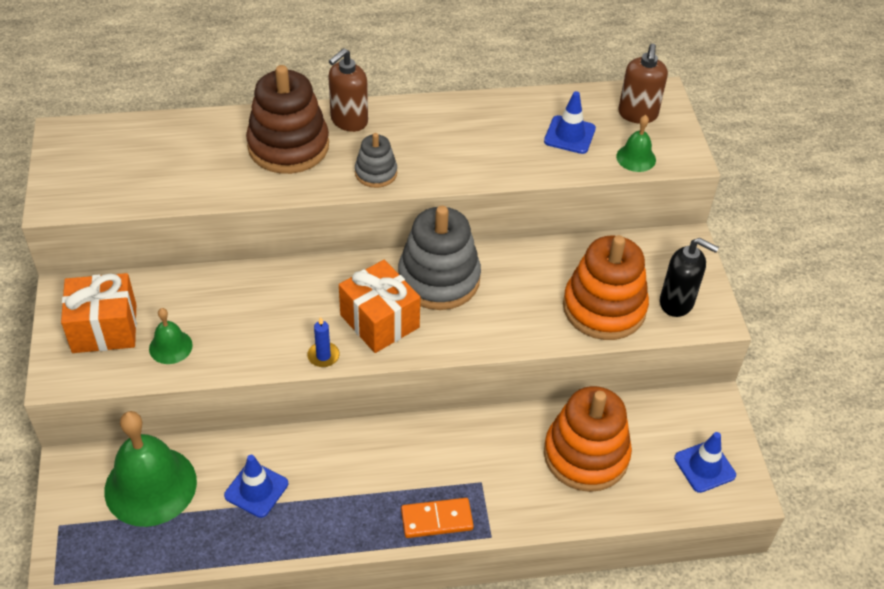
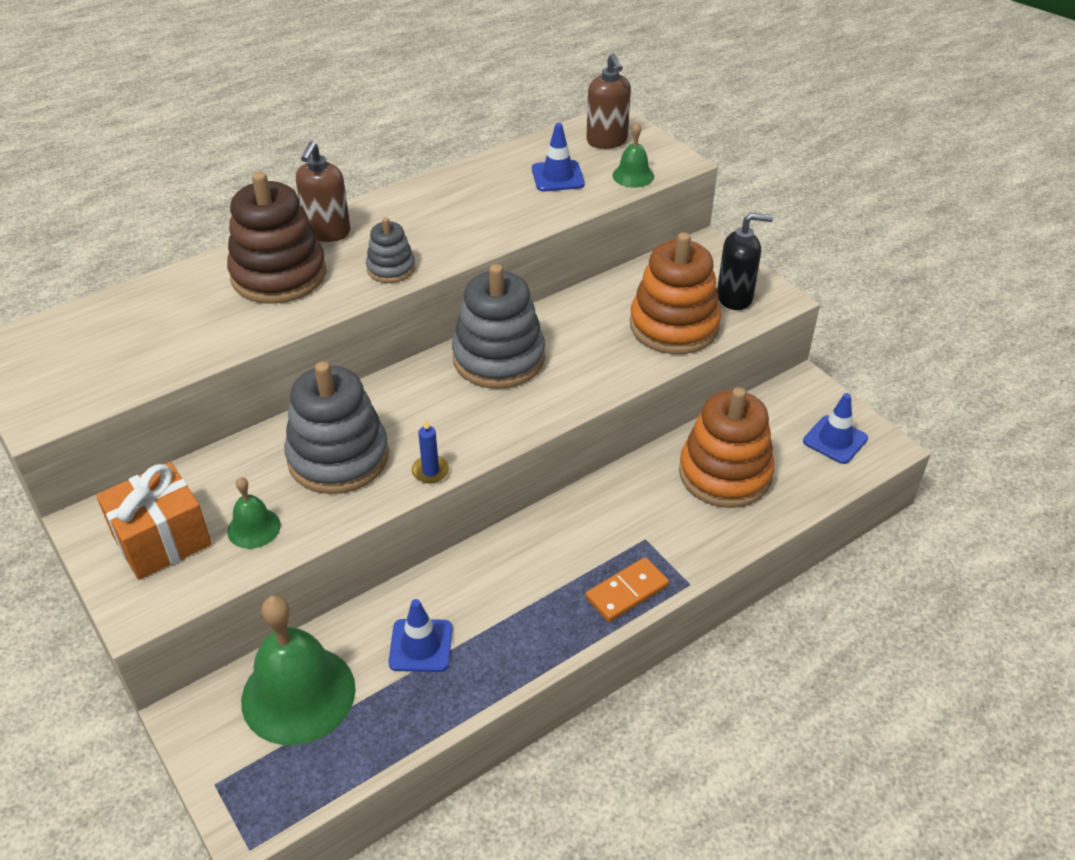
camera: 25 degrees left, 5 degrees down
(264, 314) = (338, 457): none -> grey stacking toy
(379, 321) = (466, 417): orange gift -> none

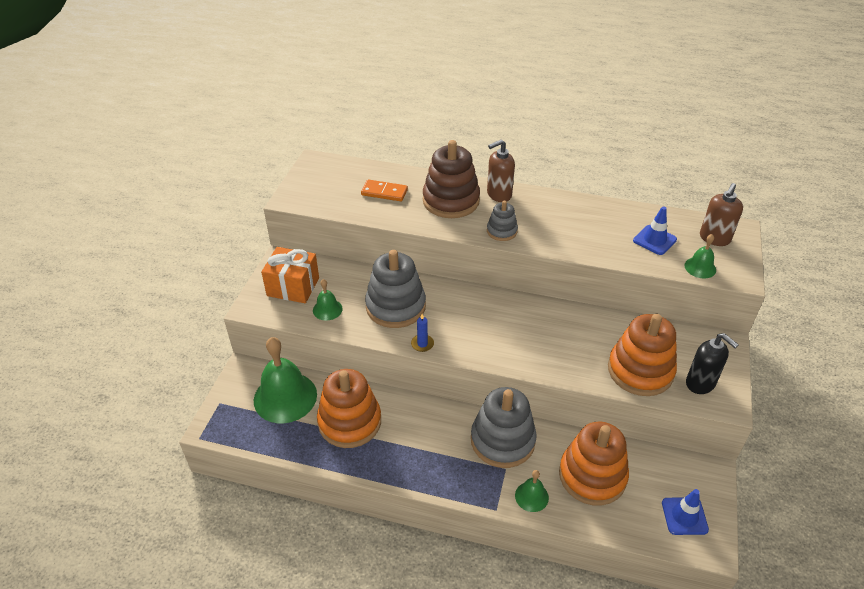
camera: 50 degrees right, 0 degrees up
(421, 646) = (349, 422): blue traffic cone -> orange stacking toy
(499, 358) = (525, 317): grey stacking toy -> grey stacking toy (502, 440)
(626, 592) = (462, 484): orange domino -> orange domino (384, 192)
(702, 541) = (531, 496): none -> green bell

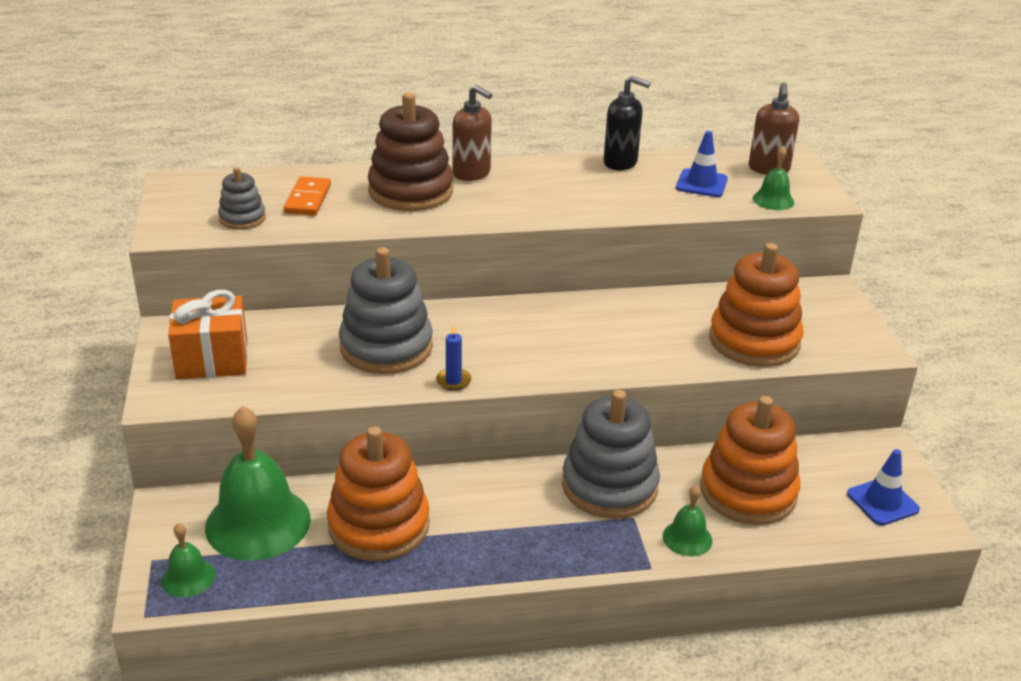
camera: 25 degrees left, 10 degrees down
(327, 309) = (285, 374): green bell -> green bell (188, 577)
(384, 192) = (307, 199): orange domino -> orange domino turned 75 degrees counterclockwise
(499, 194) = (472, 173): brown soap dispenser -> brown soap dispenser turned 90 degrees counterclockwise
(501, 231) = (504, 211): grey stacking toy -> grey stacking toy (242, 218)
(700, 383) = (831, 336): black soap dispenser -> black soap dispenser (620, 163)

